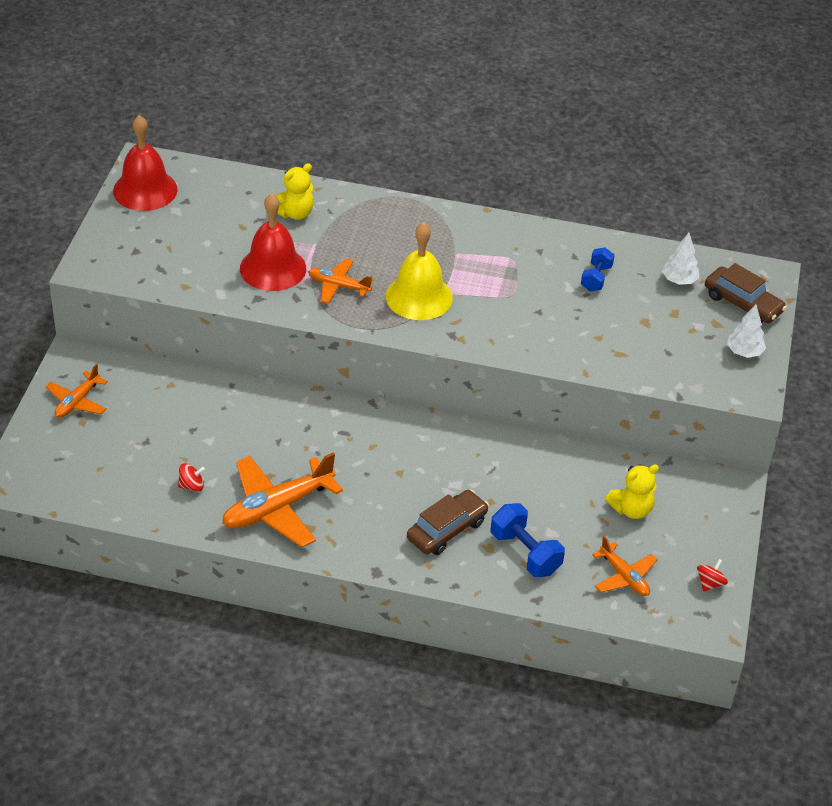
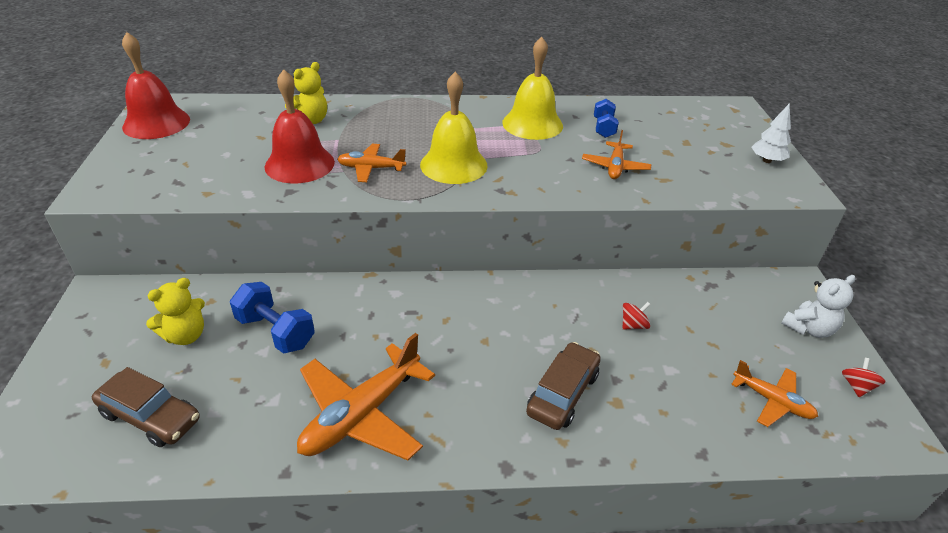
camera: 15 degrees left, 5 degrees down
(77, 402) = (99, 340): orange plane -> orange plane (615, 167)
(192, 486) = (250, 410): red spinning top -> red spinning top (633, 325)
(522, 259) = (532, 124): none -> yellow bell
(525, 553) = (658, 399): blue dumbbell -> blue dumbbell (276, 332)
(631, 509) = (729, 326): yellow teddy bear -> yellow teddy bear (185, 335)
(679, 280) = (672, 120): white tree -> none
(707, 527) = (809, 328): none -> white teddy bear
(742, 304) = (734, 127): brown car -> brown car (150, 417)

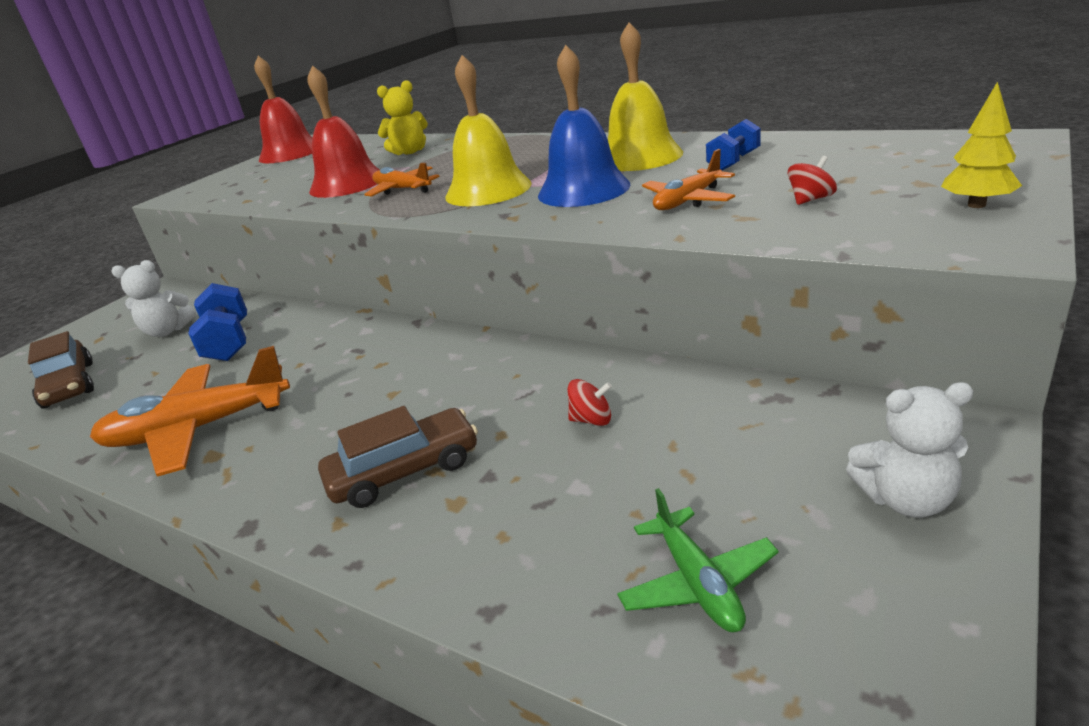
camera: 40 degrees right, 10 degrees down
(185, 335) = (167, 331): yellow teddy bear -> white teddy bear
(531, 160) = (583, 190): none -> blue bell
(767, 160) = (976, 205): white tree -> yellow tree
(772, 401) = (697, 582): orange plane -> green plane
(856, 386) = (911, 621): red spinning top -> red spinning top (810, 199)

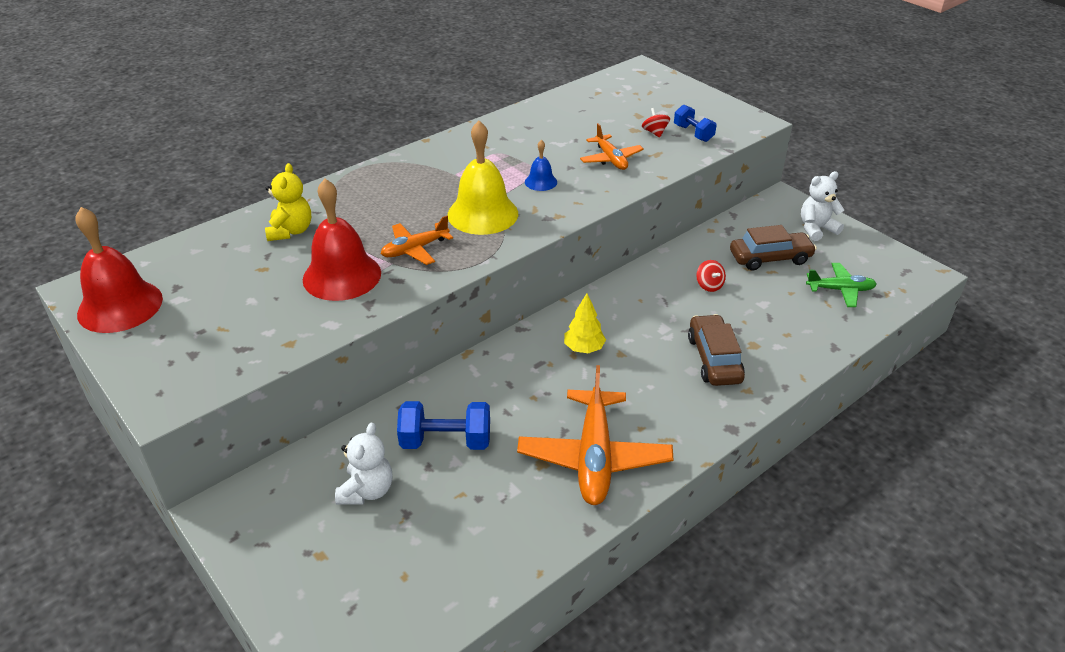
camera: 75 degrees left, 10 degrees up
(69, 385) = (426, 565): brown car -> brown car (770, 258)
(583, 190) = (541, 182): blue bell -> blue bell, size x0.48
(591, 420) = (709, 285): red spinning top -> red spinning top turned 135 degrees clockwise
(639, 157) = (502, 148): yellow bell -> none
(733, 162) = (563, 128): blue dumbbell -> blue dumbbell (693, 133)
(906, 499) = (816, 229): white teddy bear -> white teddy bear turned 135 degrees counterclockwise
(976, 205) = (708, 107): yellow tree -> yellow tree (584, 348)

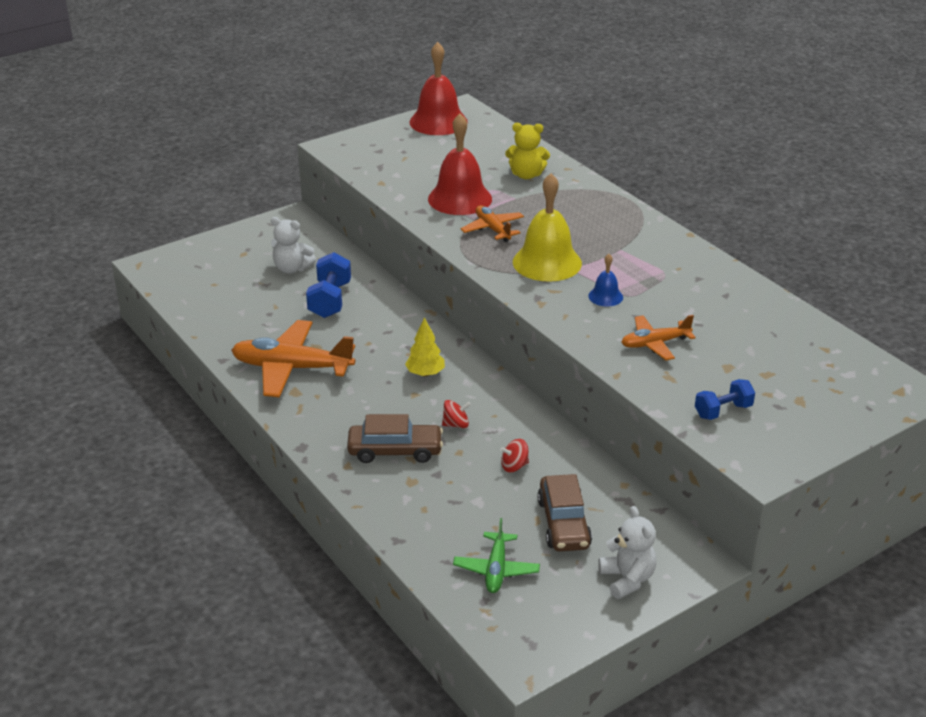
camera: 95 degrees right, 5 degrees down
(655, 132) = (722, 381): red spinning top -> red spinning top (456, 424)

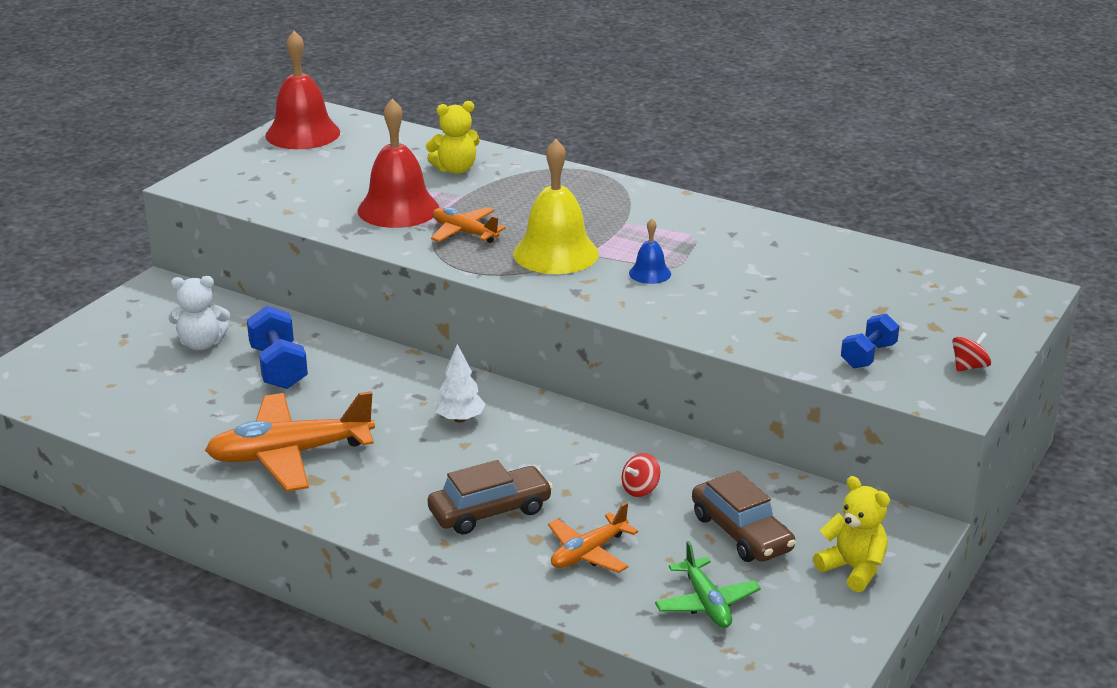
camera: 25 degrees left, 5 degrees down
(425, 373) = (460, 419): yellow tree -> white tree
(456, 424) = (539, 463): red spinning top -> red spinning top (969, 367)
(627, 579) = (853, 569): white teddy bear -> yellow teddy bear
(655, 343) = (742, 307): orange plane -> orange plane (588, 553)

